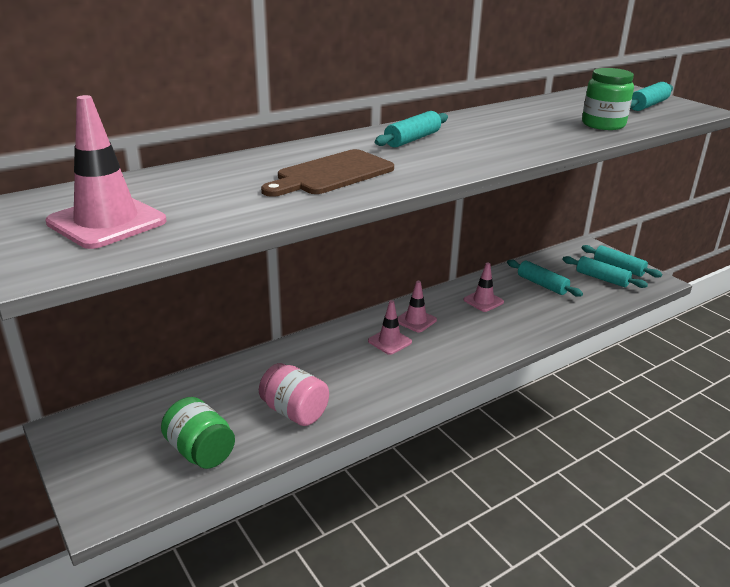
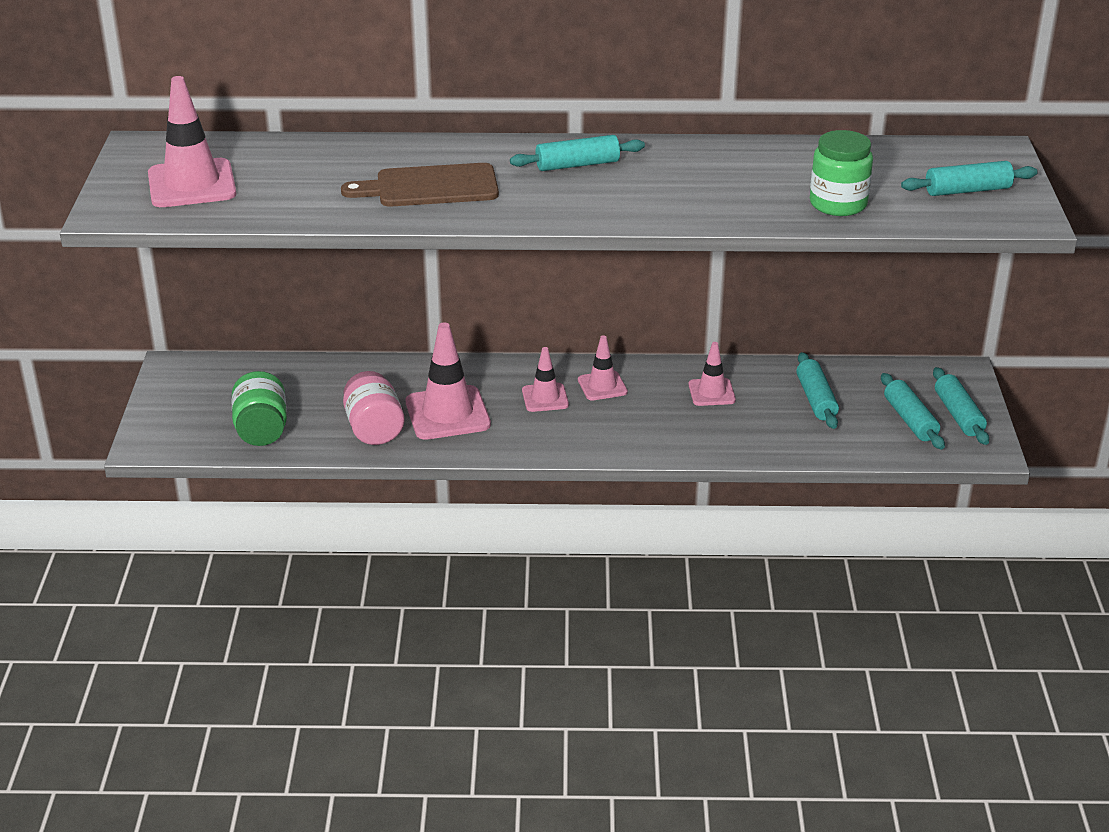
camera: 35 degrees right, 5 degrees up
(336, 378) = (447, 413): none -> pink traffic cone

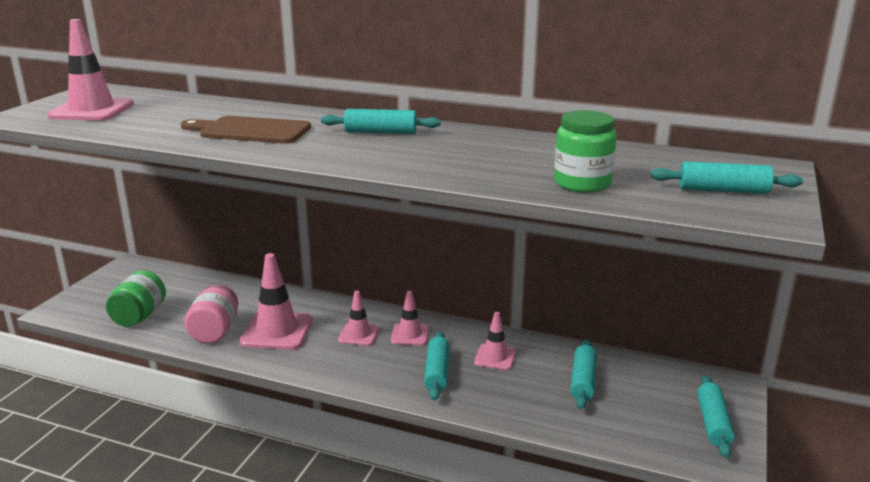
camera: 20 degrees right, 10 degrees down
(910, 420) = (662, 418): turquoise rolling pin -> turquoise rolling pin (437, 372)

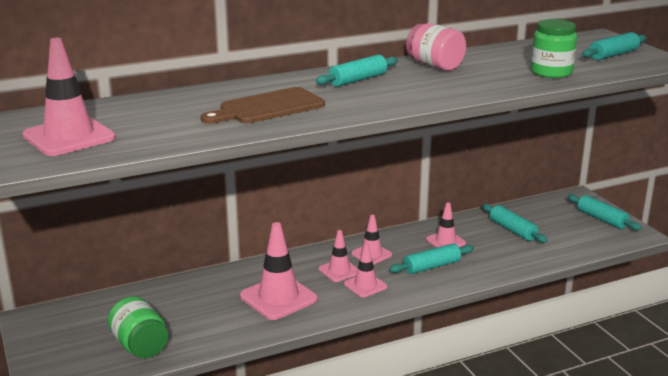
camera: 45 degrees left, 0 degrees up
(215, 331) = (231, 322): pink jar -> pink jar (435, 66)
(353, 357) = (365, 285): none -> pink traffic cone
(437, 372) = (432, 266): turquoise rolling pin -> turquoise rolling pin turned 75 degrees counterclockwise

